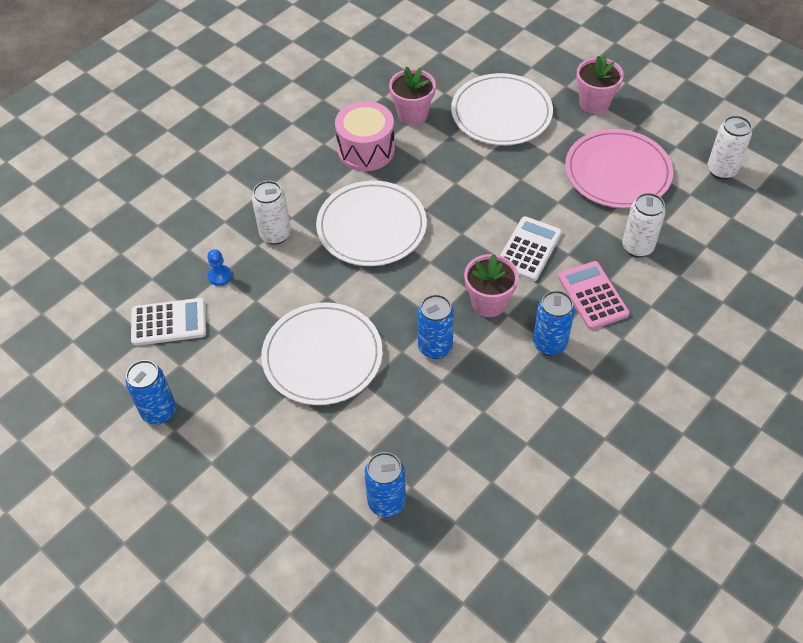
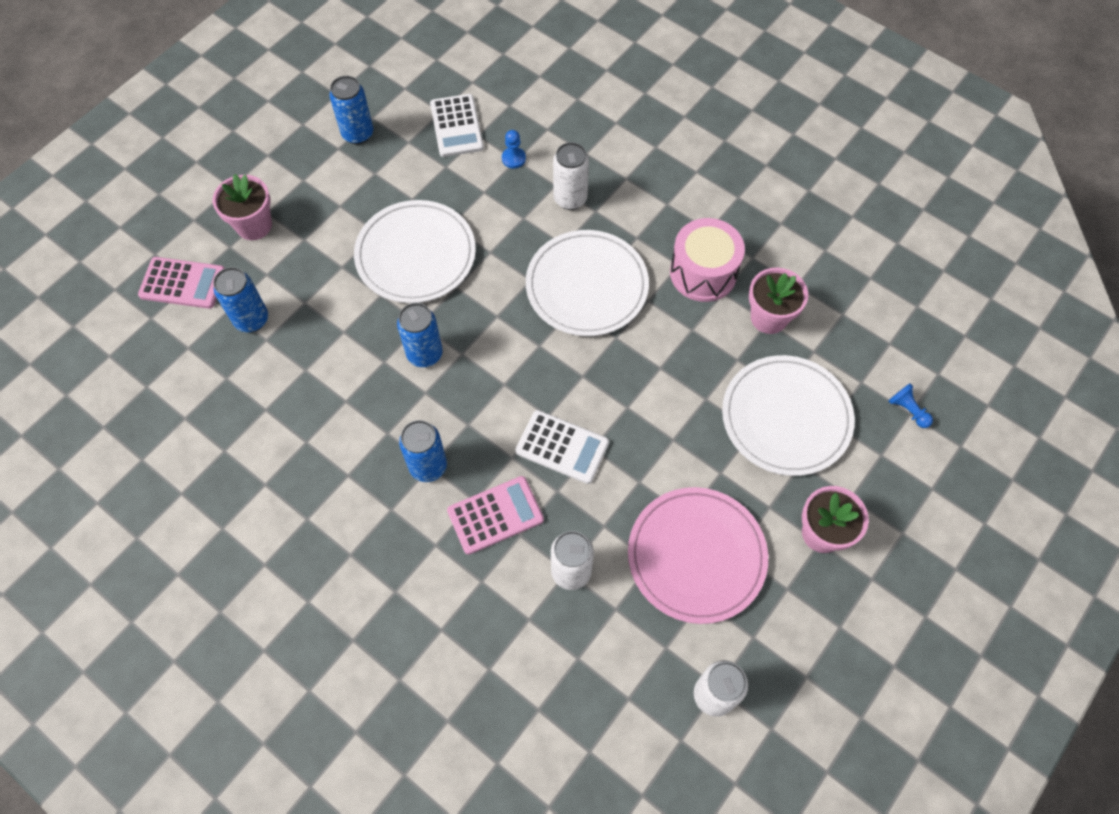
camera: 85 degrees right, 10 degrees up
(334, 577) = (183, 283): none -> pink calculator
(488, 303) = (483, 405): pink flower pot -> pink flower pot (254, 225)
(495, 49) = (907, 410): none -> blue pawn

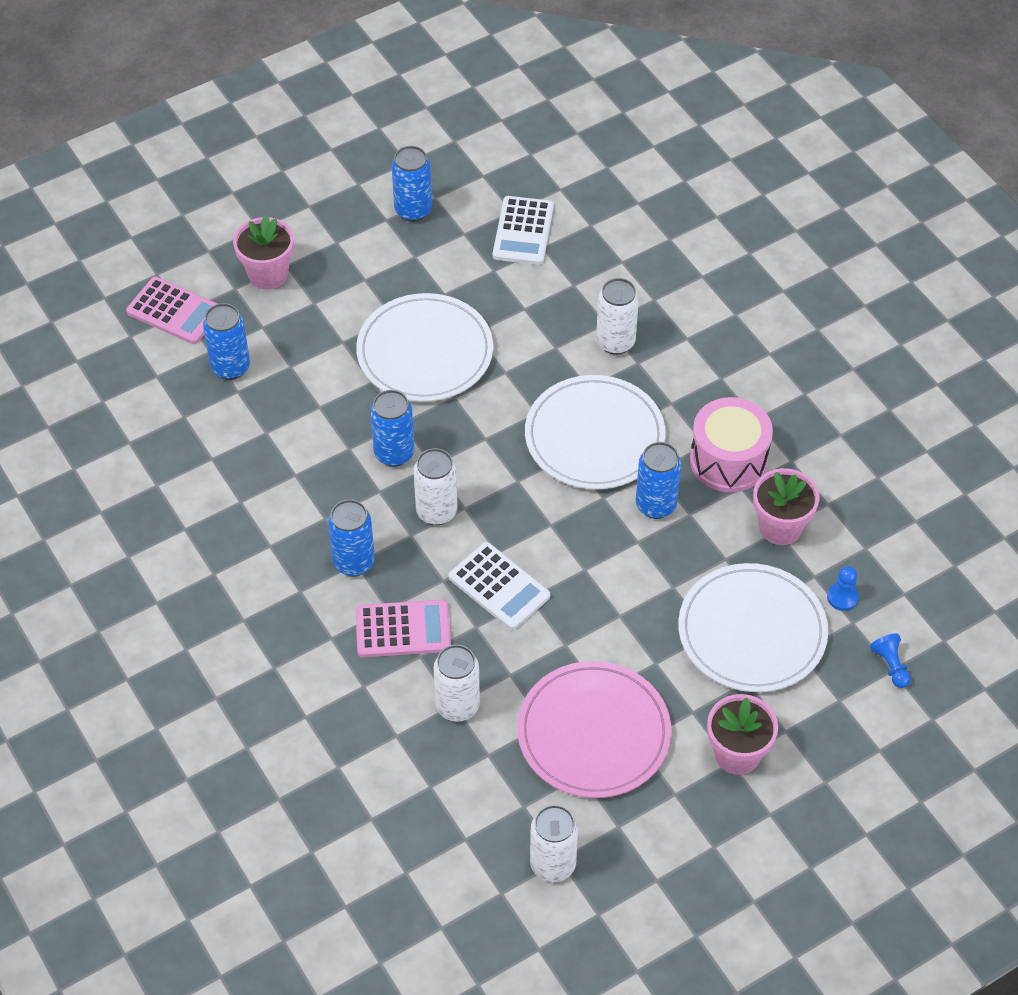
camera: 20 degrees right, 10 degrees down
(482, 395) = (436, 511): none -> white can
(513, 158) = (571, 283): blue pawn -> blue pawn (842, 597)
(661, 330) = (655, 505): none -> blue can

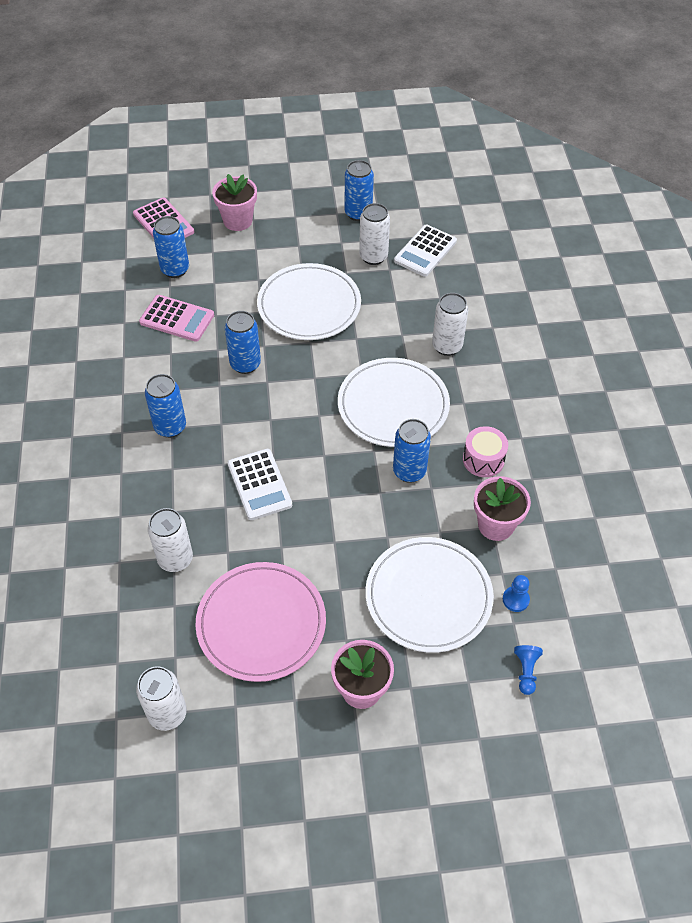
camera: 25 degrees right, 0 degrees up
(403, 629) = (173, 487): pink calculator -> pink calculator (177, 319)
(436, 511) = (249, 414): white can -> white can (373, 257)
(728, 460) = (483, 460): pink drum -> pink drum, size x0.65

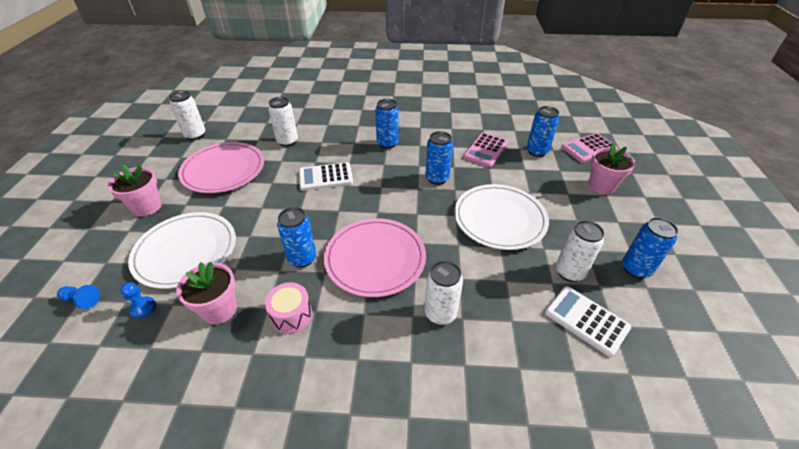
camera: 100 degrees right, 10 degrees down
(393, 405) = (375, 258): white plate -> pink plate

